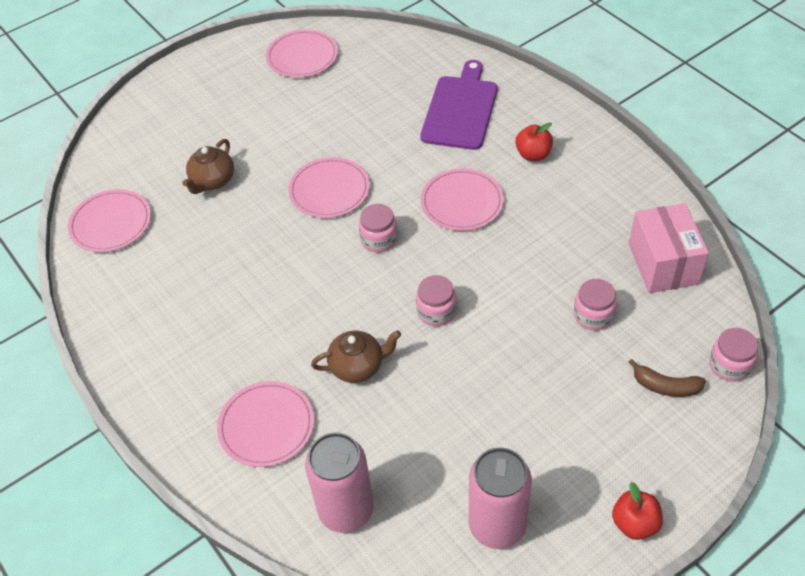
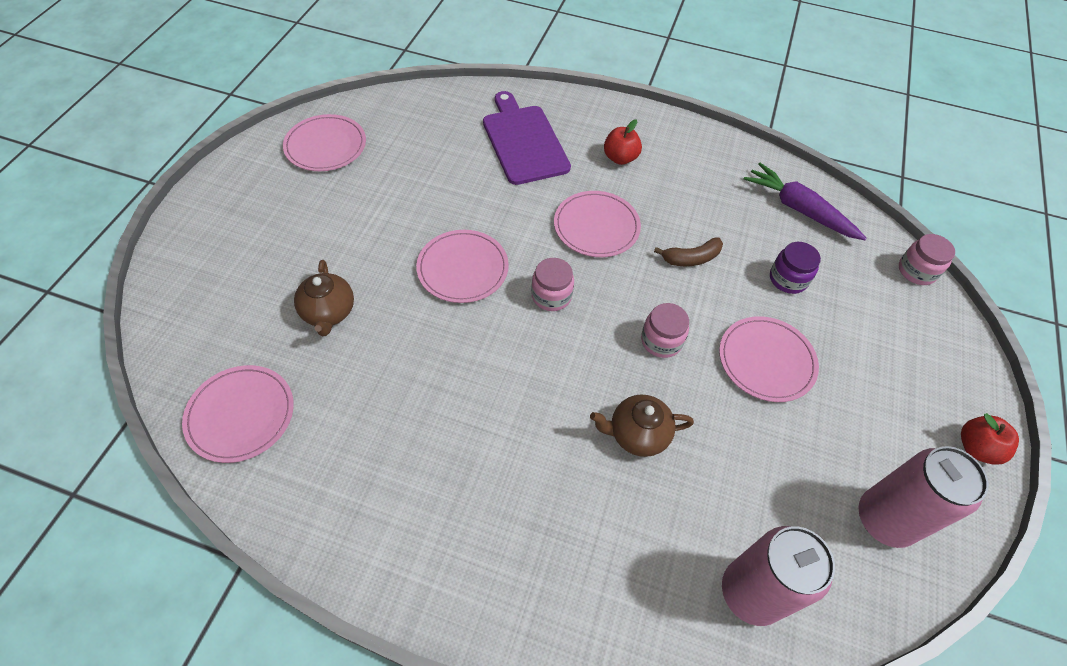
camera: 40 degrees left, 5 degrees up
(266, 426) = (601, 550): pink plate -> pink plate (766, 360)
(358, 366) = (637, 434): brown teapot -> brown teapot turned 135 degrees counterclockwise
(593, 315) = (788, 279): pink jar -> purple jar
(663, 264) = (799, 209): pink box -> purple carrot
(665, 386) = (891, 313): brown banana -> brown banana (691, 258)

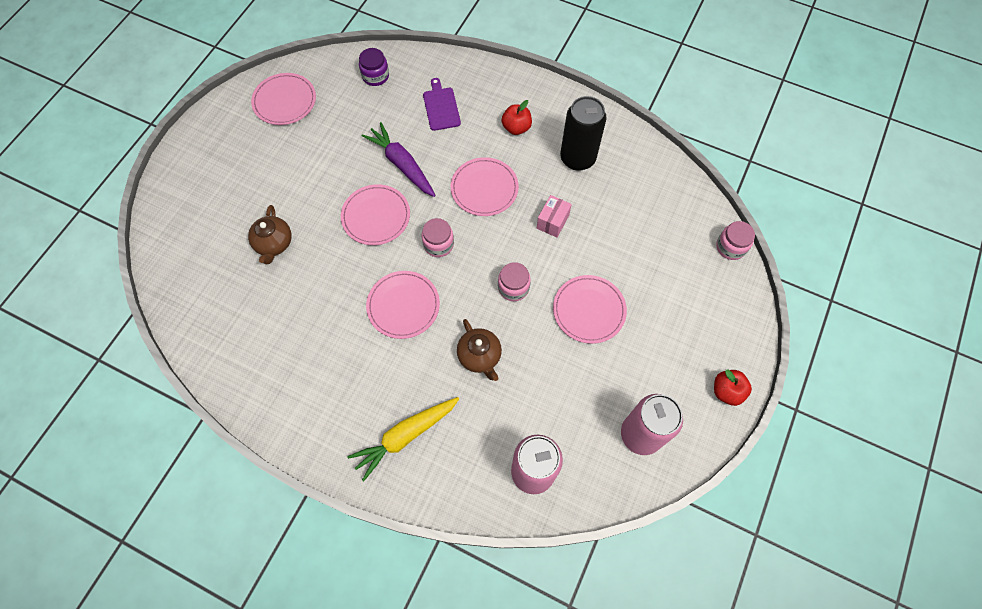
camera: 10 degrees right, 10 degrees up
(240, 415) = (208, 316): pink plate -> pink plate (403, 305)
(523, 141) = (441, 107): purple cutting board -> purple cutting board, size x0.60
(554, 559) = (405, 436): none -> yellow carrot
(637, 434) = (480, 356): brown teapot -> brown teapot turned 120 degrees counterclockwise
(691, 258) = (552, 222): brown banana -> pink box
(702, 186) = (577, 158): none -> black can
(788, 279) = (624, 245): purple jar -> purple jar (375, 76)
(799, 209) = (651, 185): purple carrot -> purple carrot (402, 164)

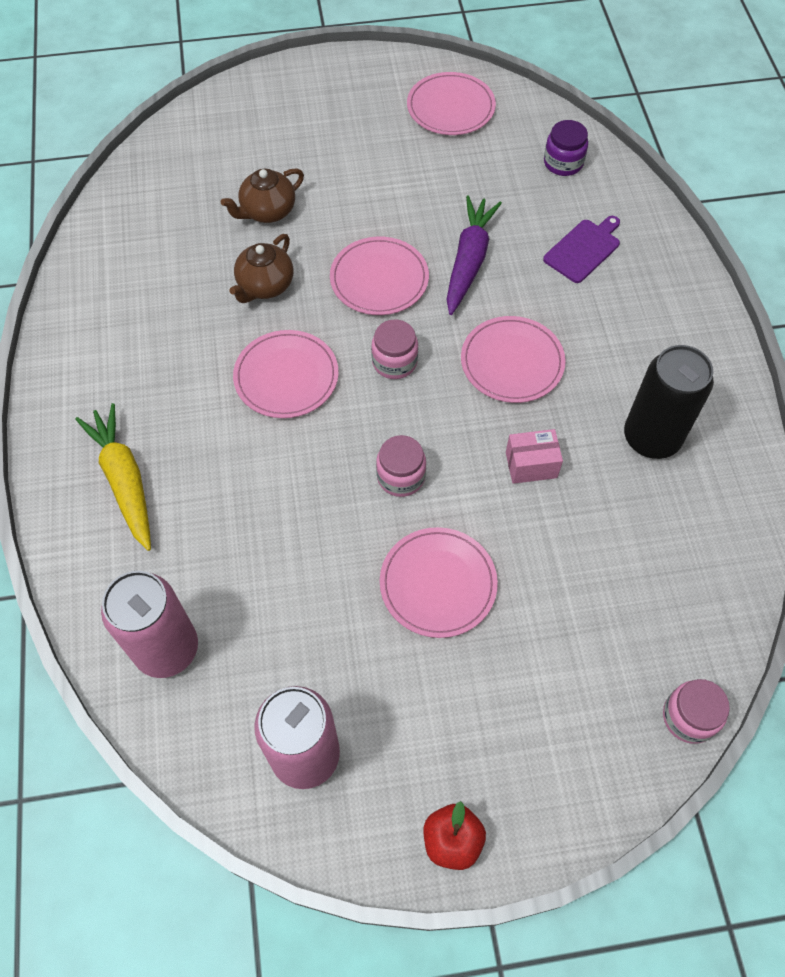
camera: 55 degrees right, 5 degrees down
(405, 436) = (124, 480): yellow carrot -> yellow carrot turned 45 degrees clockwise
(480, 356) = (280, 496): brown teapot -> brown teapot (265, 286)
(516, 128) = (630, 343): red apple -> none

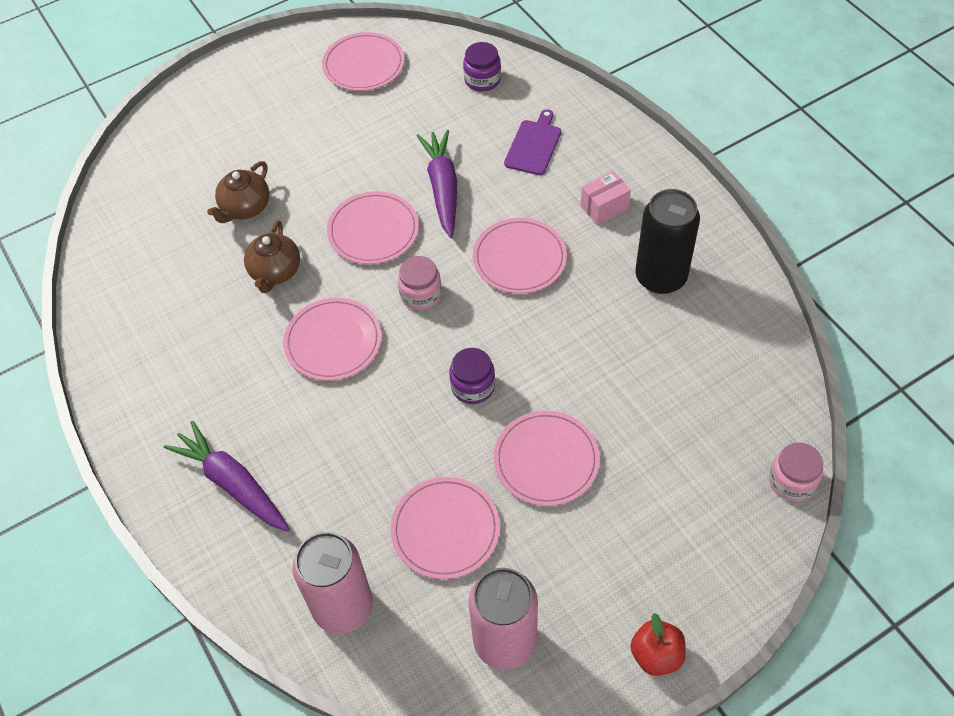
camera: 20 degrees left, 5 degrees down
(124, 480) = (232, 483): yellow carrot -> purple carrot
(303, 613) = (445, 529): none -> pink plate
(401, 477) = (473, 386): pink jar -> purple jar
(531, 465) = (575, 335): pink box -> pink box (604, 207)

